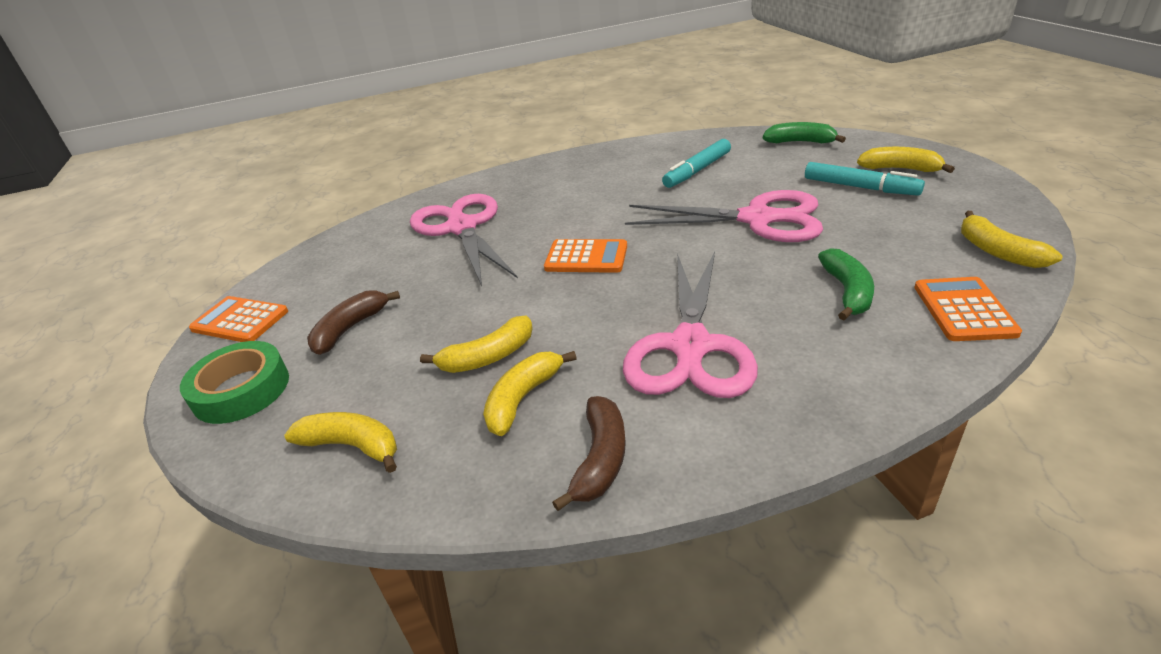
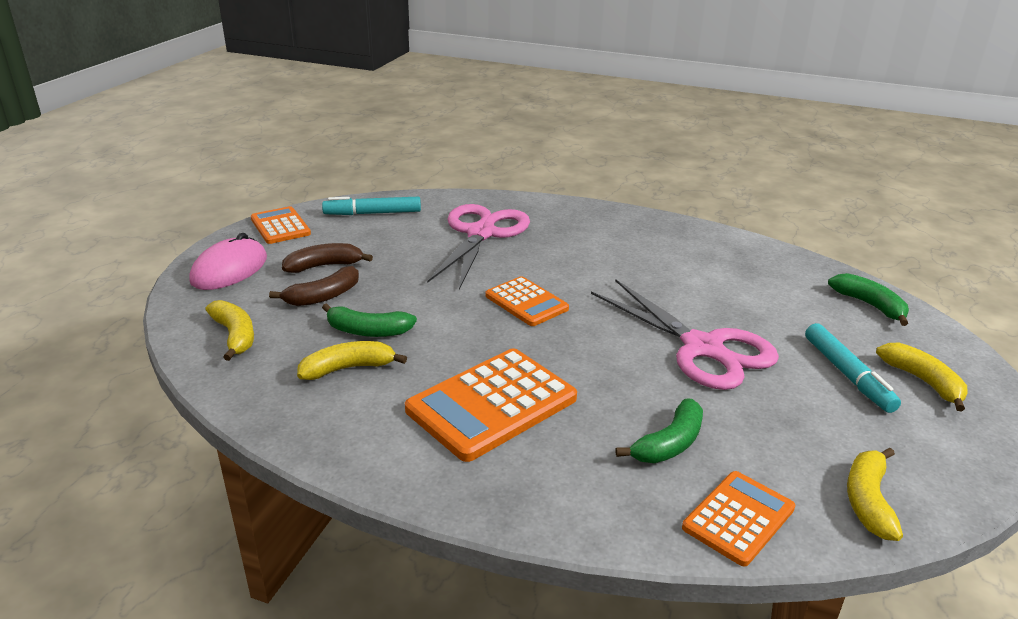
camera: 35 degrees right, 5 degrees down
(241, 390) = (229, 269): green tape -> pink mouse
(488, 357) = (368, 331): yellow banana -> green banana
(600, 459) = (334, 431): brown banana -> brown banana (323, 296)
(690, 346) = (492, 404): pink scissors -> orange calculator
(697, 171) = (725, 281): turquoise marker -> turquoise marker (373, 213)

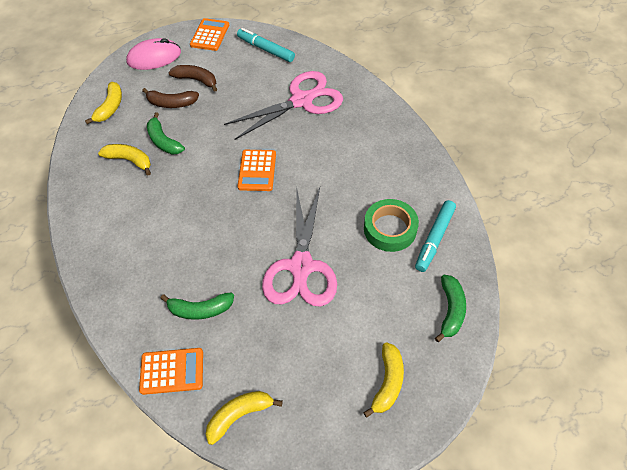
camera: 45 degrees right, 25 degrees up
(492, 404) = (158, 226): orange calculator -> none
(726, 280) = (390, 229): none -> green tape
(847, 374) = (351, 344): turquoise marker -> turquoise marker (434, 239)

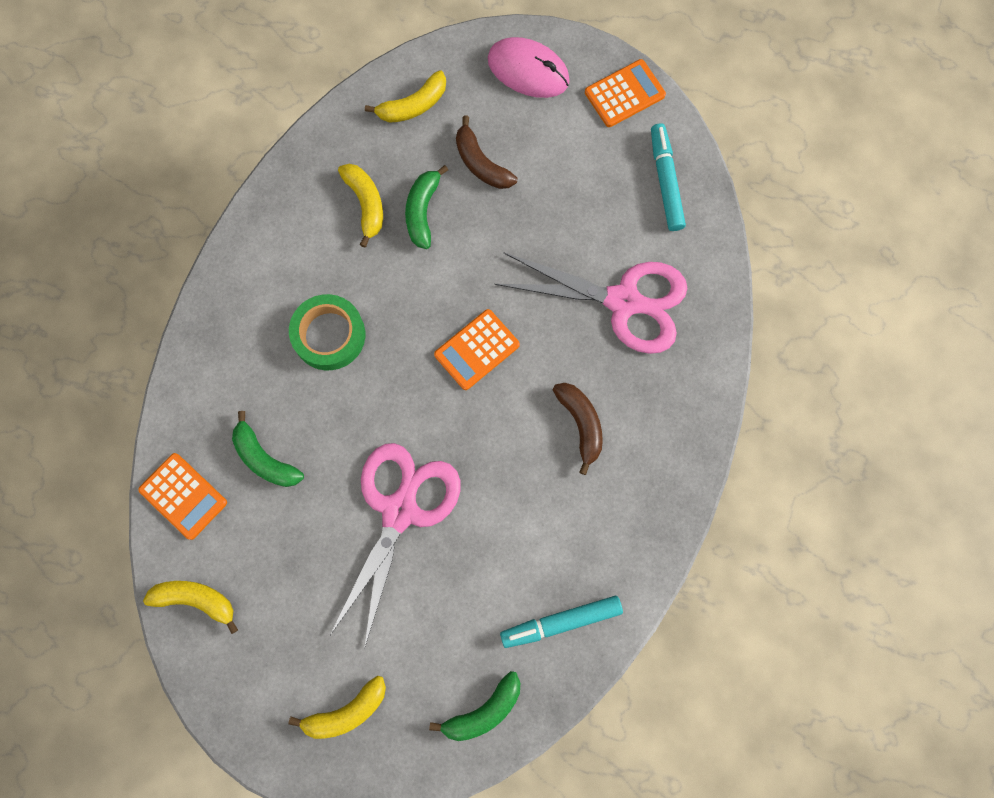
camera: 45 degrees right, 20 degrees up
(196, 80) = (540, 153): brown banana -> brown banana (581, 424)
(301, 266) = (400, 511): pink scissors -> pink scissors turned 150 degrees clockwise
(390, 229) = (530, 562): green tape -> green tape (329, 335)

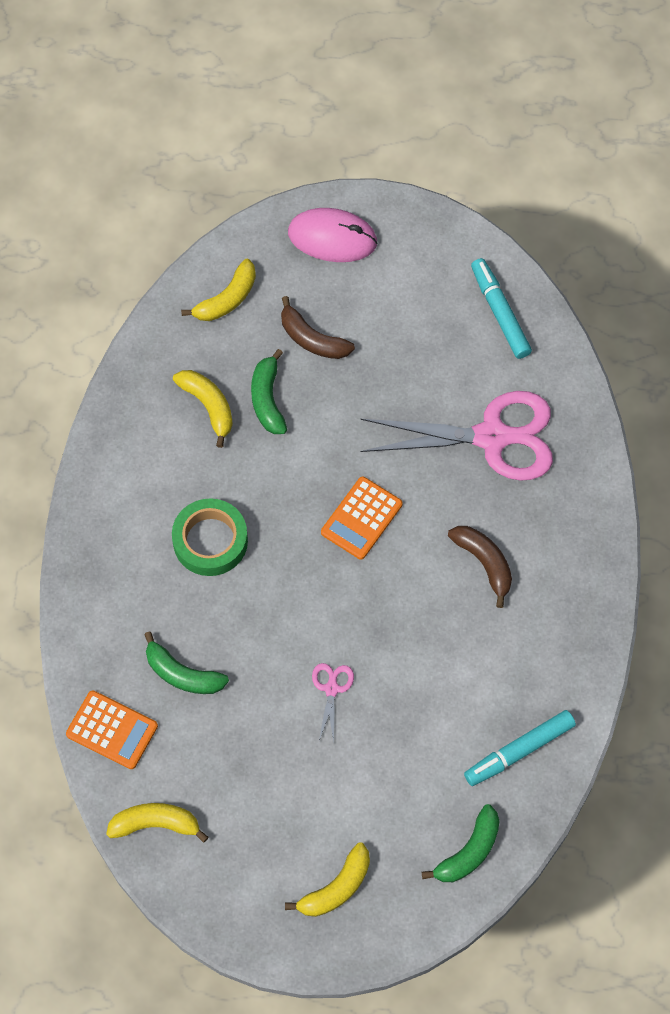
camera: 15 degrees left, 10 degrees down
(400, 511) = (331, 689): pink scissors -> pink scissors, size x0.41
(624, 94) = (435, 238): orange calculator -> none

